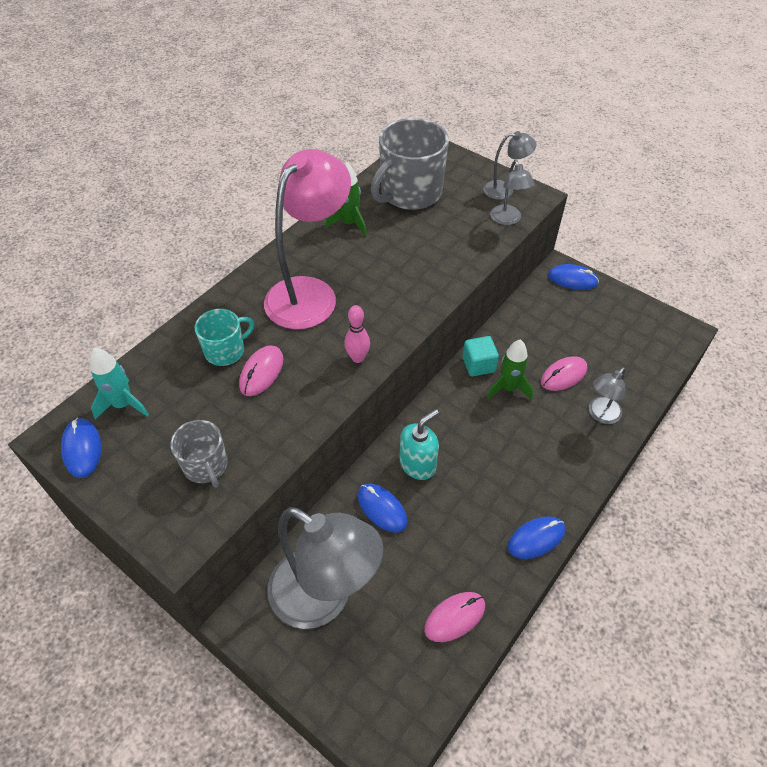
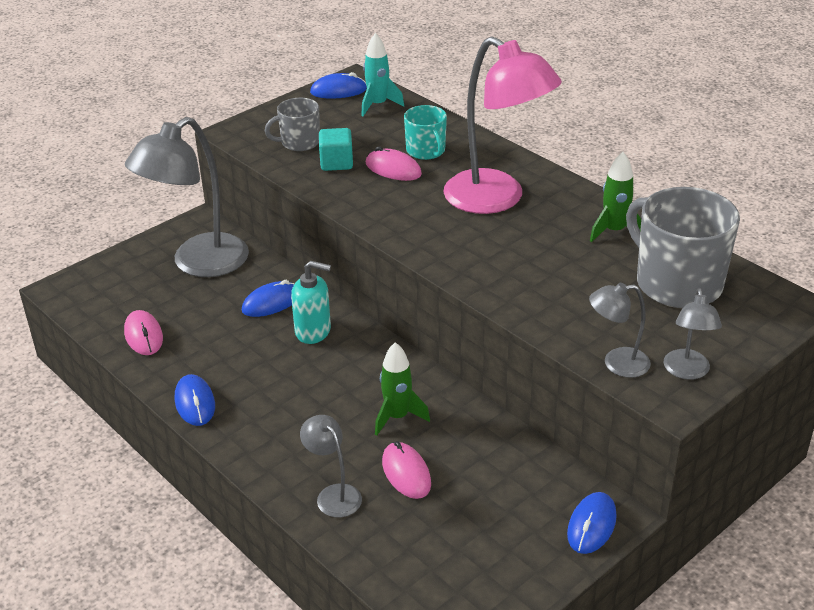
camera: 100 degrees right, 15 degrees down
(358, 358) = (395, 223): pink bowling pin -> none
(418, 464) = (313, 331): turquoise soap dispenser -> turquoise soap dispenser turned 45 degrees counterclockwise
(478, 365) = (440, 397): turquoise cube -> turquoise cube (336, 163)

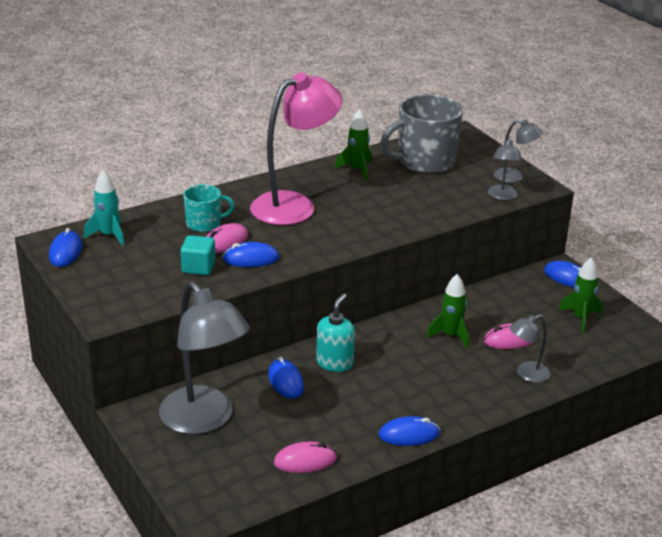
camera: 80 degrees left, 5 degrees down
(299, 142) = (150, 282): grey mug -> none
(365, 190) = (251, 259): none -> blue mouse
(487, 545) = (580, 318): none -> green rocket

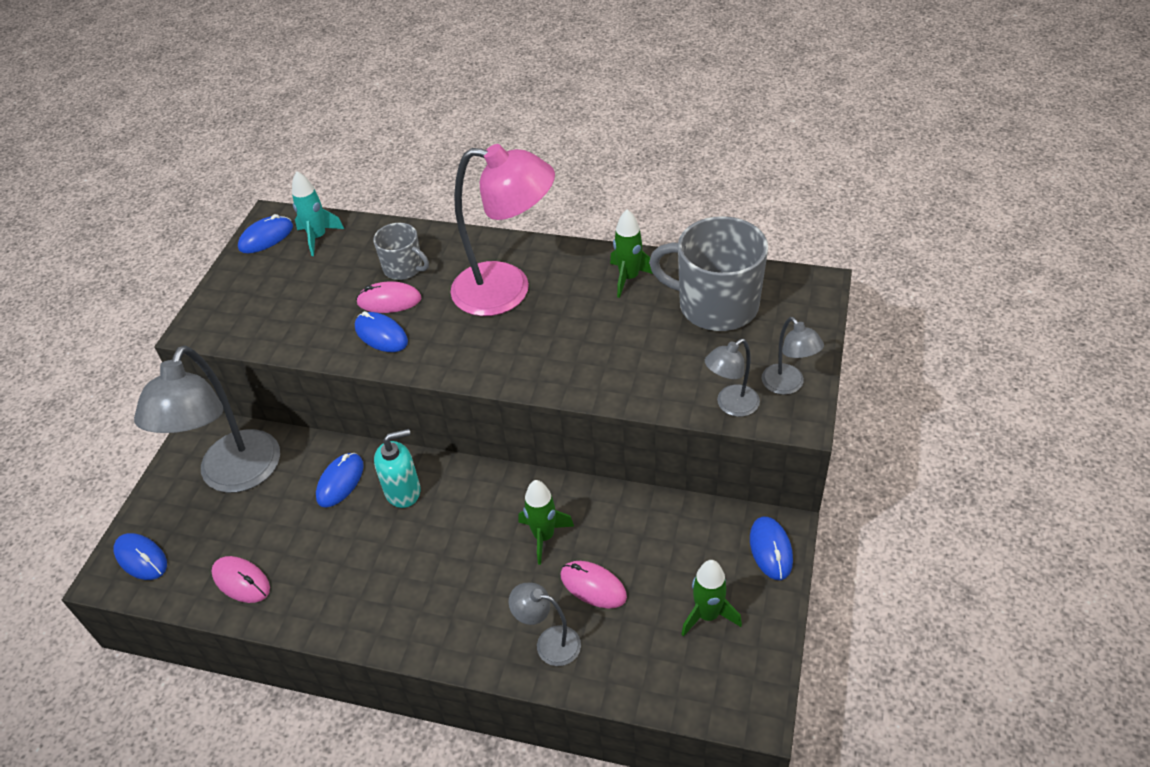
camera: 50 degrees right, 15 degrees up
(198, 267) = (330, 318): turquoise cube -> none
(204, 223) = (404, 268): turquoise mug -> grey mug
(409, 435) = (350, 624): blue mouse -> blue mouse (141, 558)

